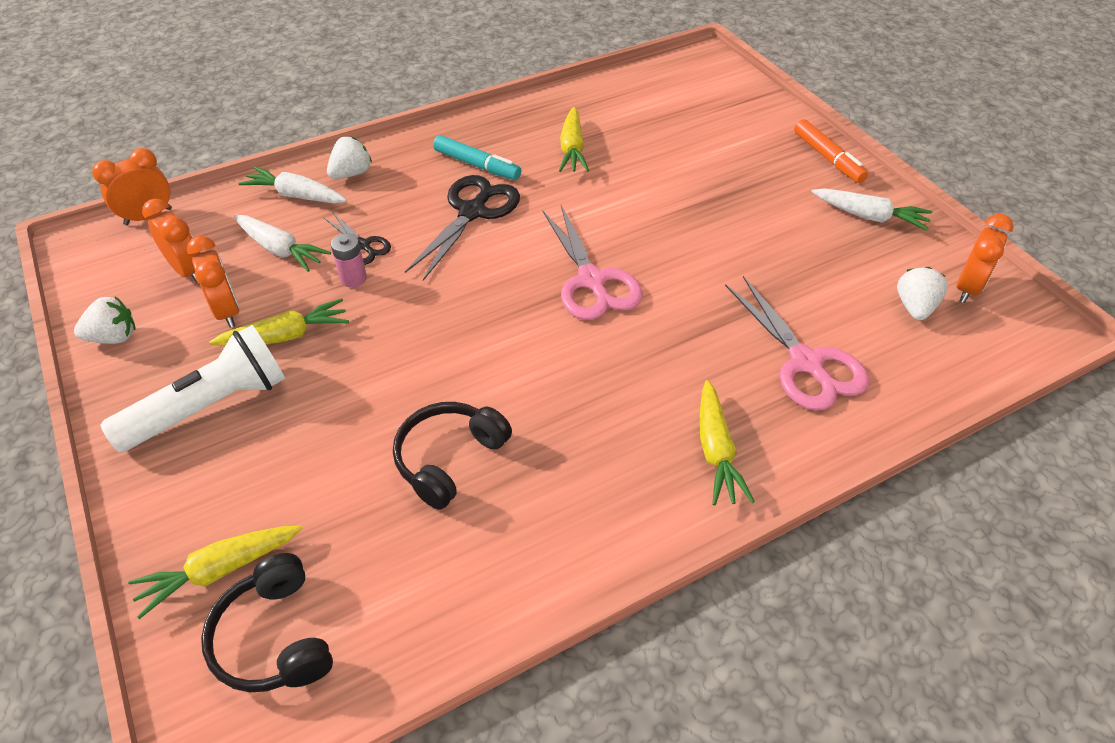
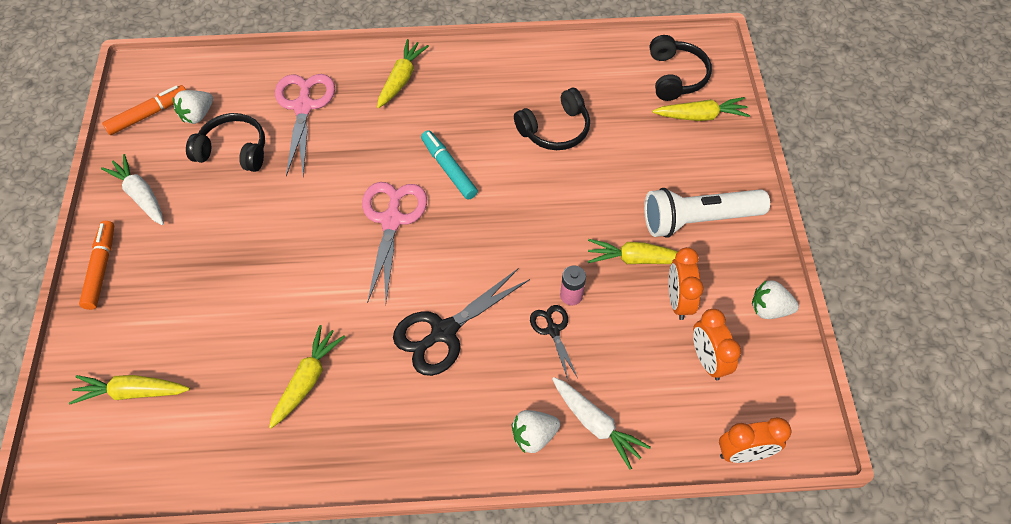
camera: 155 degrees left, 10 degrees up
(280, 249) = (624, 354): white carrot -> none
(477, 165) = (409, 395): turquoise marker -> turquoise marker (448, 169)
(704, 105) = (132, 392): none -> yellow carrot
(829, 286) = (233, 150): none -> black headphones
(967, 288) = (148, 114): orange clock -> orange marker

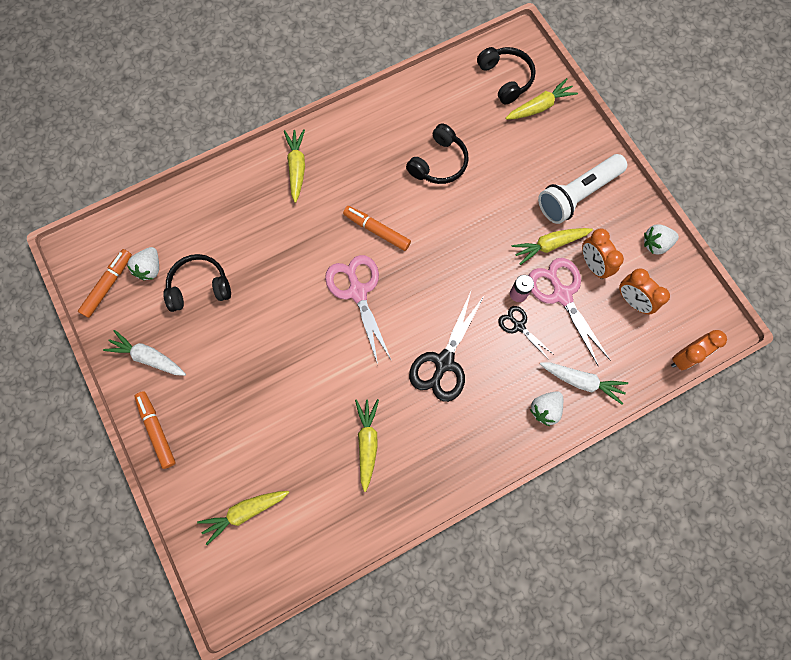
camera: 25 degrees left, 15 degrees up
(304, 106) = (232, 224): pink scissors -> pink scissors (561, 294)
(448, 169) = (377, 230): turquoise marker -> orange marker

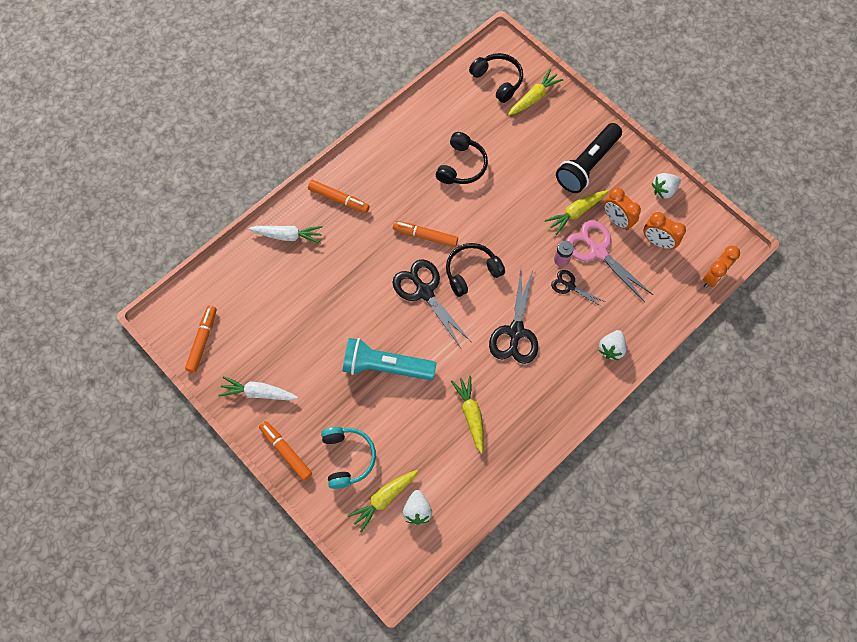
camera: 15 degrees left, 5 degrees down
(150, 268) = (235, 317): white strawberry -> white strawberry (417, 510)
(199, 287) = (284, 322): black headphones -> black headphones (471, 272)
(220, 455) = (348, 458): none -> turquoise headphones
(291, 363) = (385, 366): none -> turquoise flashlight
(297, 167) = (339, 199): yellow carrot -> orange marker
(357, 291) = (424, 291): pink scissors -> black scissors
(577, 195) = (587, 165): white flashlight -> black flashlight
(581, 381) = (634, 318): white carrot -> white carrot (287, 236)

